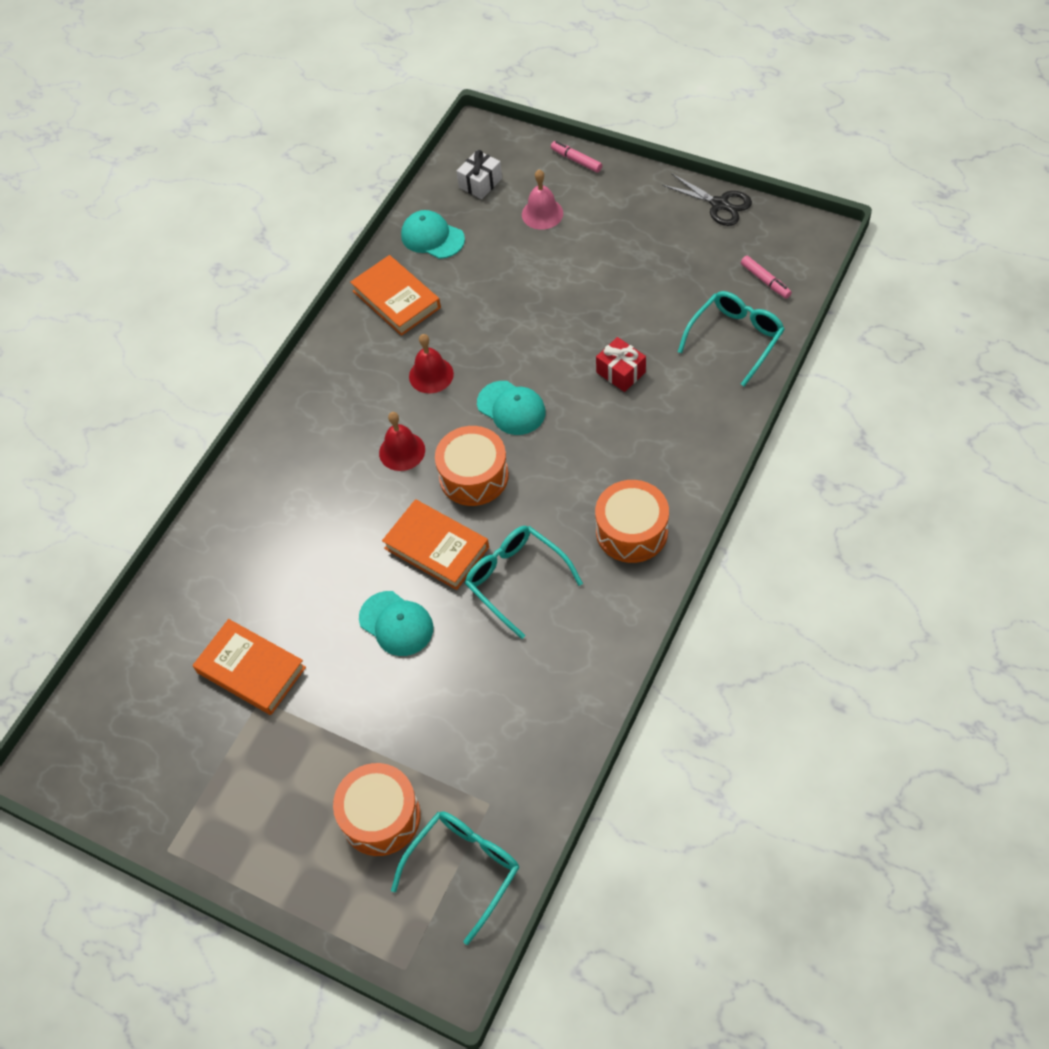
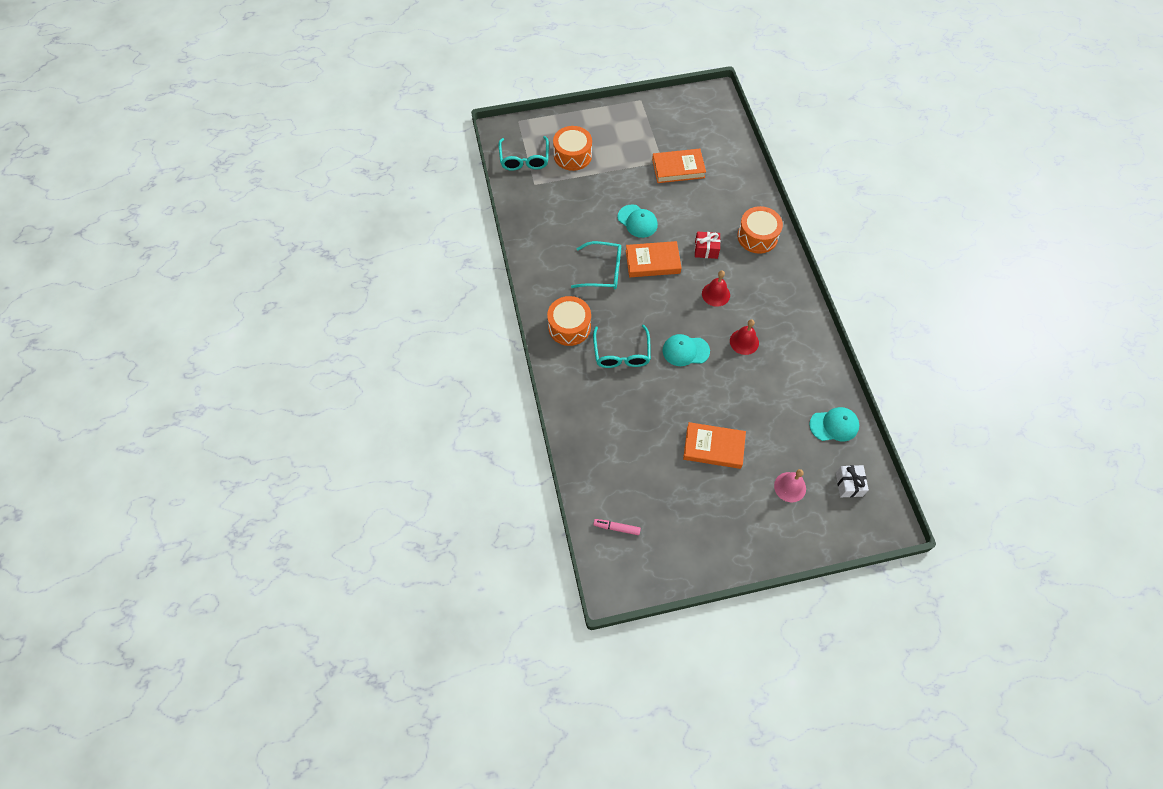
camera: 135 degrees right, 5 degrees up
(396, 299) = (809, 372): orange book -> orange book (713, 447)
(396, 624) = (637, 221): turquoise cap -> turquoise cap turned 135 degrees counterclockwise
(474, 476) = (669, 304): orange drum -> orange drum (757, 236)
(576, 160) = (810, 545): pink marker -> none
(620, 372) = (648, 409): red gift -> red gift (706, 250)
(719, 204) = (691, 571): black scissors -> none
(735, 339) = (603, 473): turquoise glasses -> turquoise glasses (621, 353)

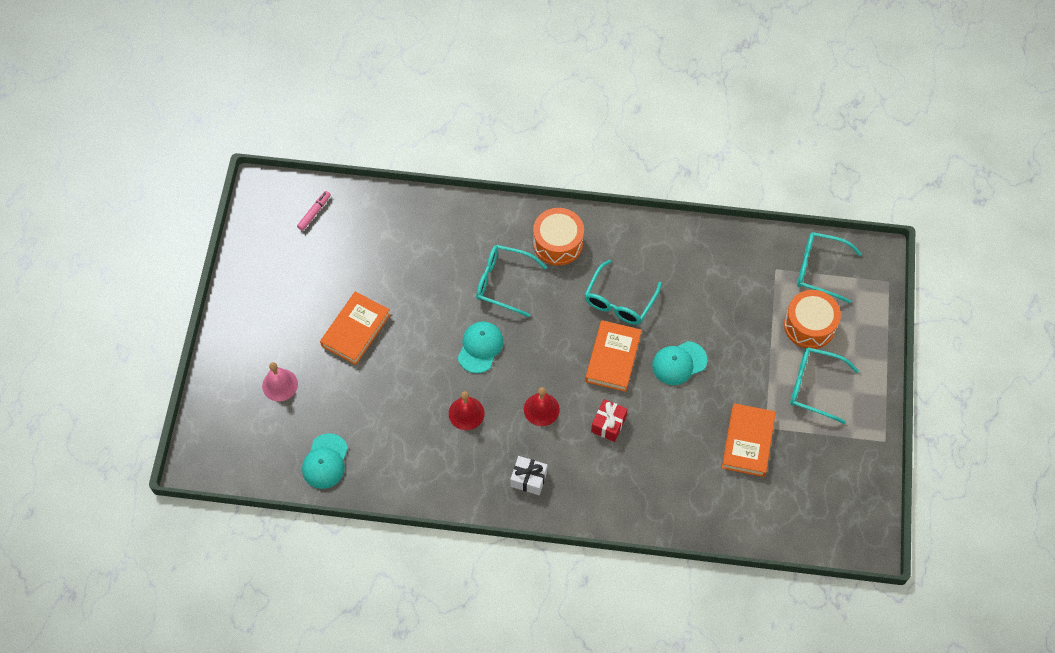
camera: 110 degrees right, 0 degrees up
(619, 143) = (814, 386): none -> turquoise glasses
(757, 236) = (606, 492): orange drum -> none
(849, 484) = (255, 444): white gift -> white gift (528, 479)

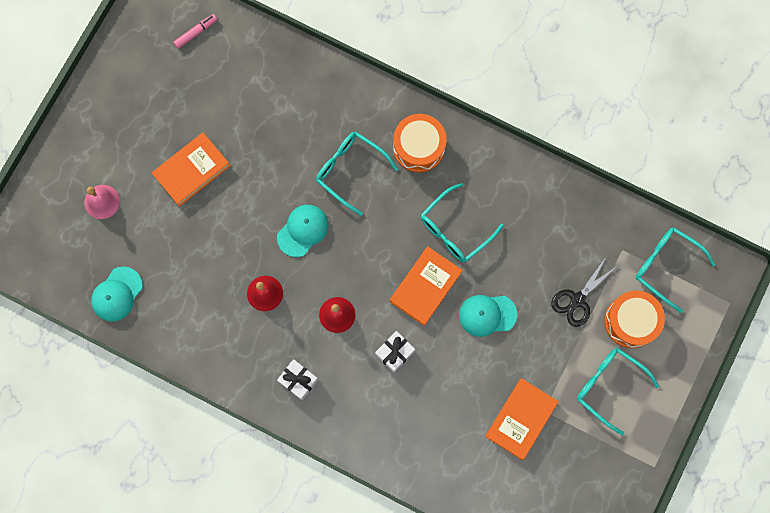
camera: 20 degrees right, 15 degrees up
(608, 424) = (395, 353): red gift -> white gift
(754, 323) = (577, 300): none -> black scissors

